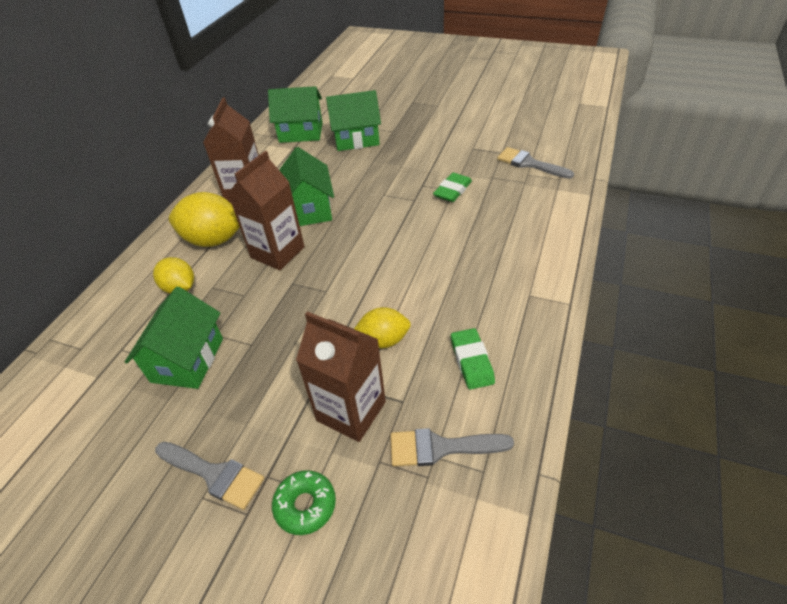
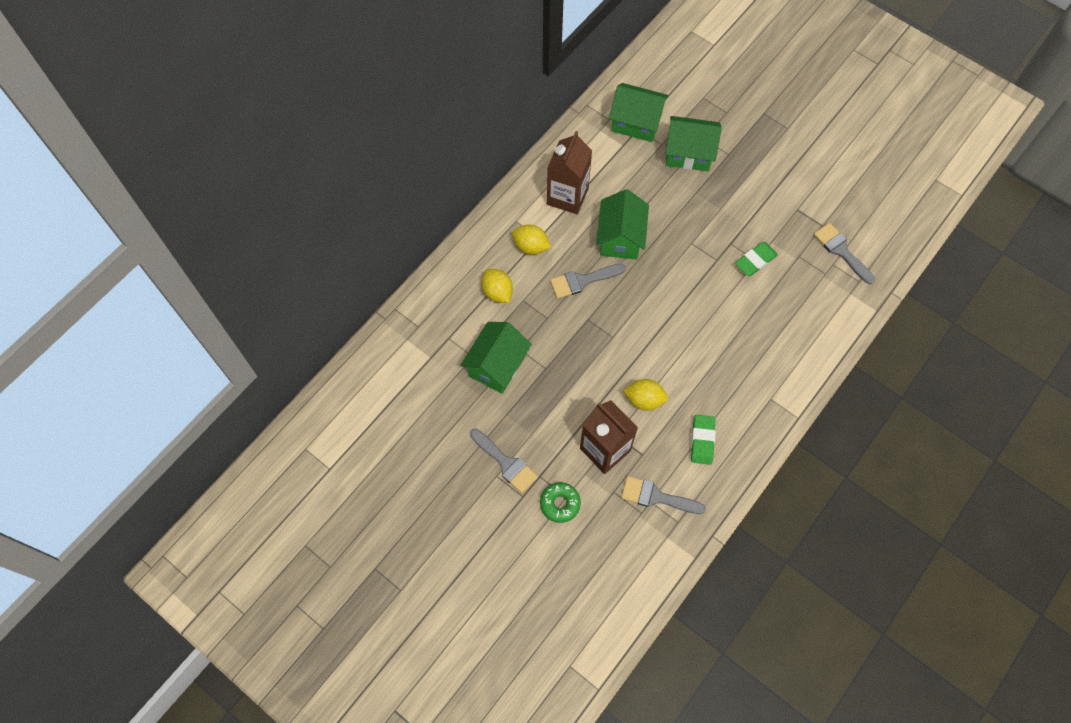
camera: 15 degrees right, 20 degrees up
(214, 240) = (531, 246): yellow lemon -> yellow lemon, size x0.62
(277, 252) = (582, 281): brown carton -> grey brush

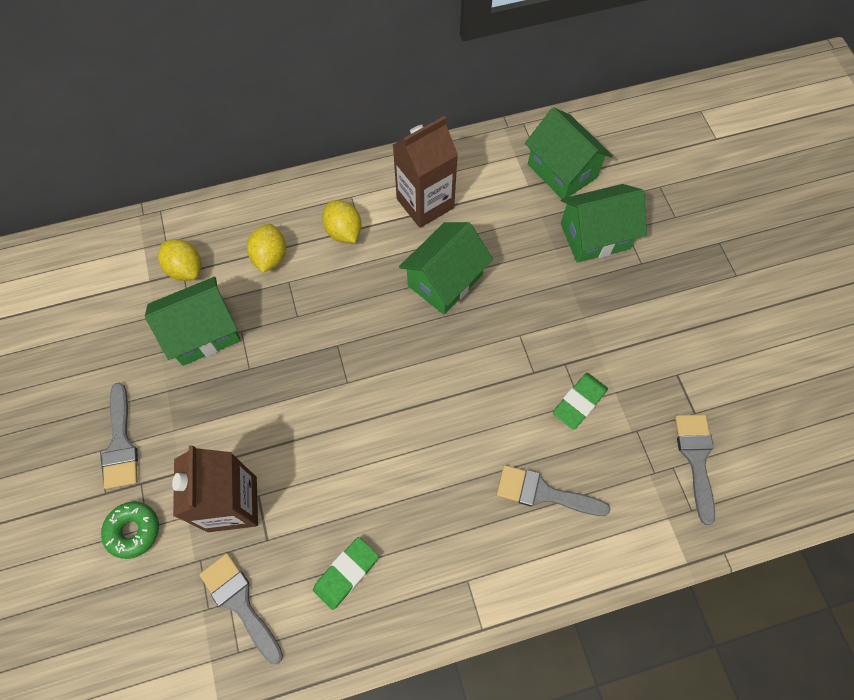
camera: 35 degrees right, 0 degrees up
(582, 281) = (366, 300): grey brush -> grey brush (543, 493)
(644, 400) = (321, 477): yellow lemon -> yellow lemon (186, 269)
(688, 154) = (595, 236): green house -> green house turned 60 degrees counterclockwise
(755, 260) = (579, 402): green eraser -> green eraser turned 45 degrees counterclockwise

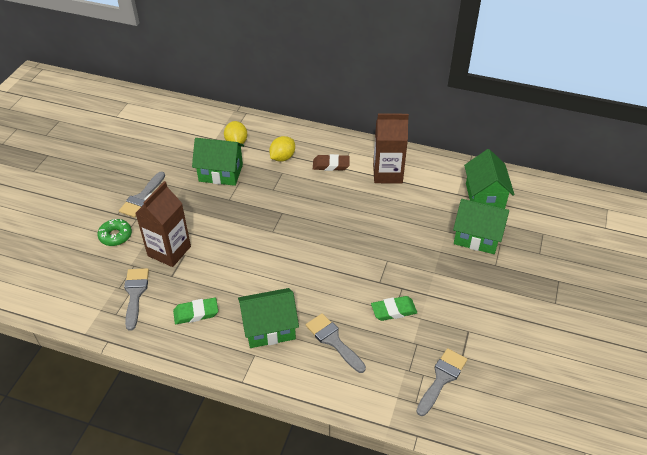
camera: 35 degrees right, 20 degrees down
(344, 231) = (331, 165): yellow lemon -> brown eraser
(445, 280) = (367, 214): green house -> green house (269, 328)

